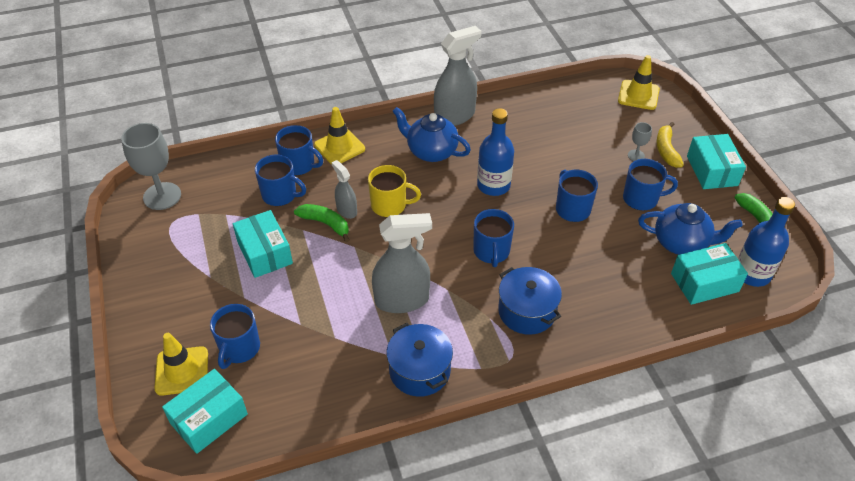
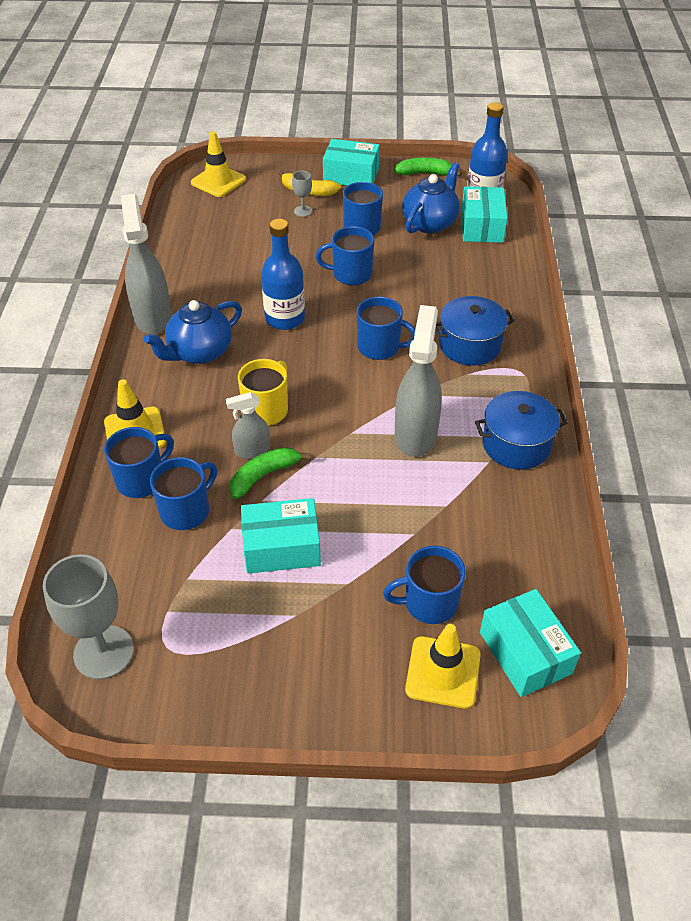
camera: 70 degrees left, 0 degrees up
(239, 348) = (429, 603): blue mug -> blue mug turned 135 degrees clockwise

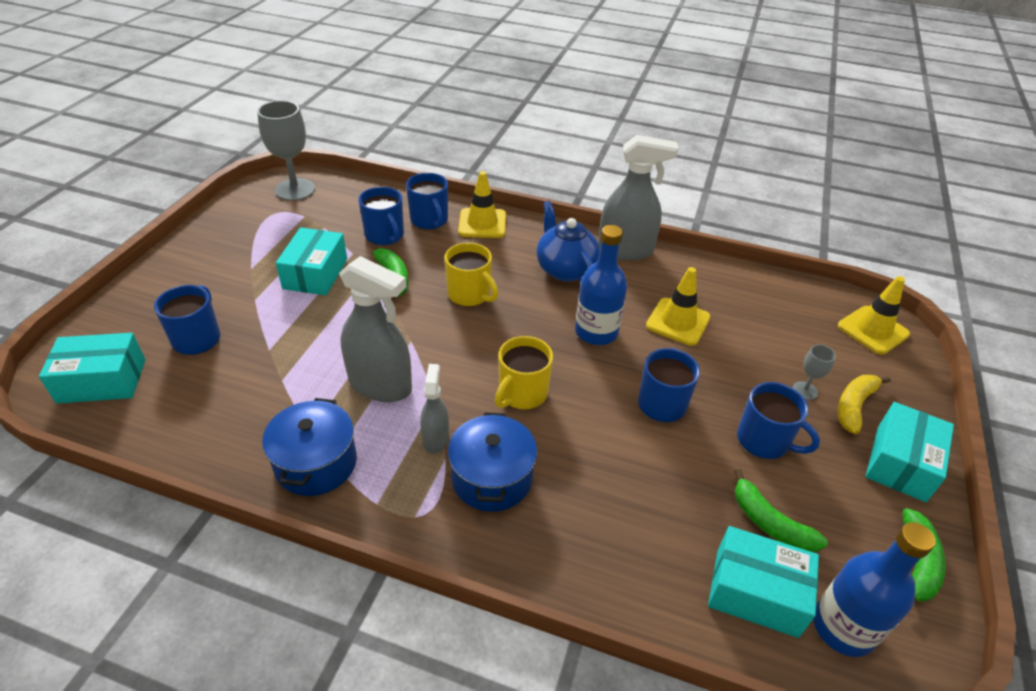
camera: 105 degrees right, 5 degrees down
(252, 450) = (426, 277): grey spray bottle -> grey spray bottle (435, 438)
(380, 347) = (522, 393): blue mug -> yellow mug
(430, 223) = (770, 523): blue teapot -> green banana
(443, 672) = (135, 328): yellow traffic cone -> yellow traffic cone (678, 322)

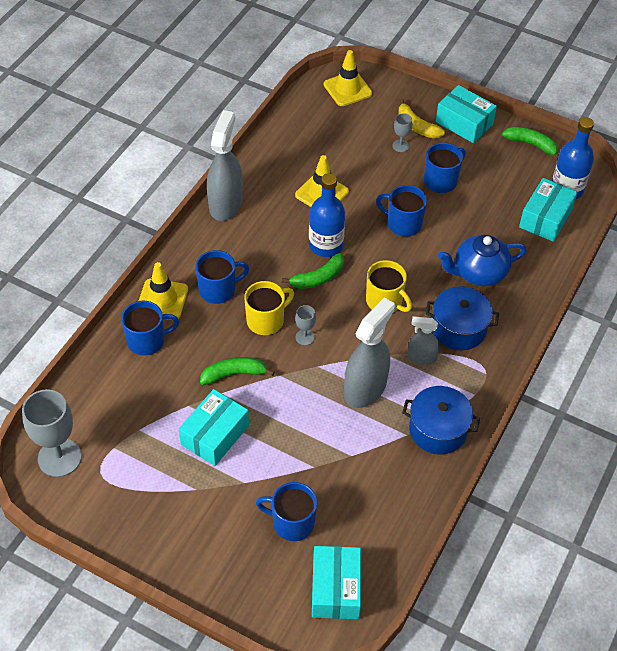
camera: 80 degrees left, 10 degrees up
(315, 274) = (215, 435): turquoise box -> turquoise box turned 75 degrees counterclockwise
(385, 236) = (165, 378): blue mug -> blue mug (218, 290)
(451, 326) = (305, 337): none -> grey goblet
(565, 269) = (244, 250): blue teapot -> blue teapot (478, 273)
(770, 523) = (502, 198): green banana -> green banana (318, 278)

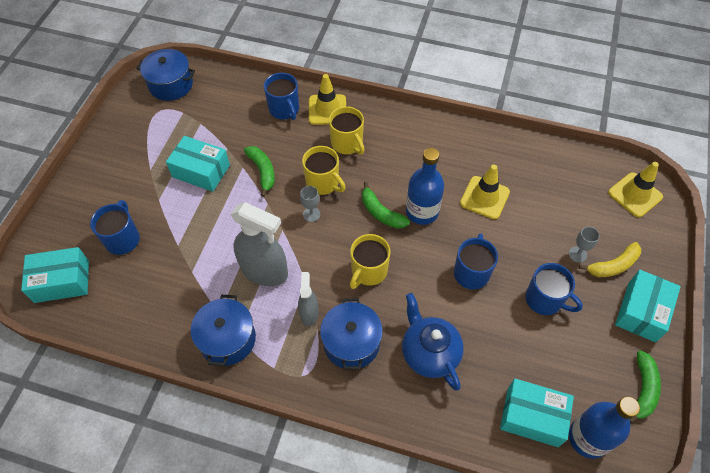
camera: 80 degrees right, 5 degrees up
(59, 457) = (171, 85): grey goblet -> blue pot
(218, 290) = (347, 144): blue mug -> yellow mug
(226, 204) = (444, 129): grey spray bottle -> none
(417, 126) = (613, 265): yellow banana -> yellow banana turned 150 degrees counterclockwise

